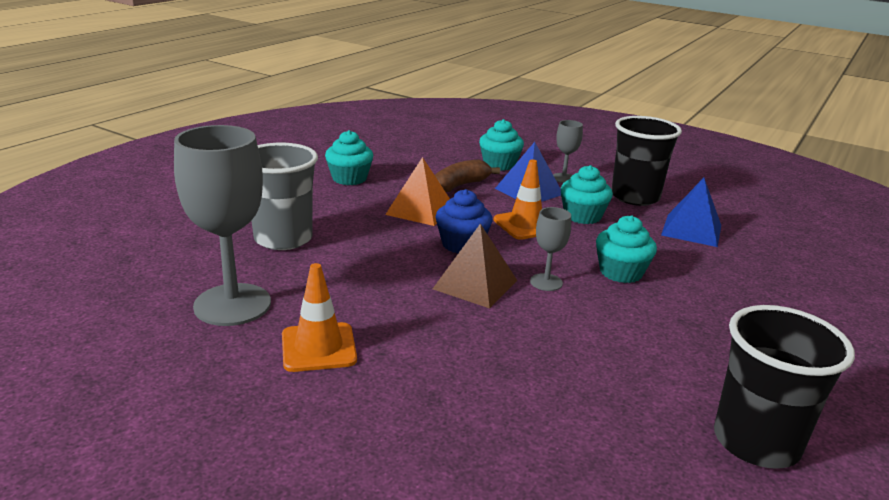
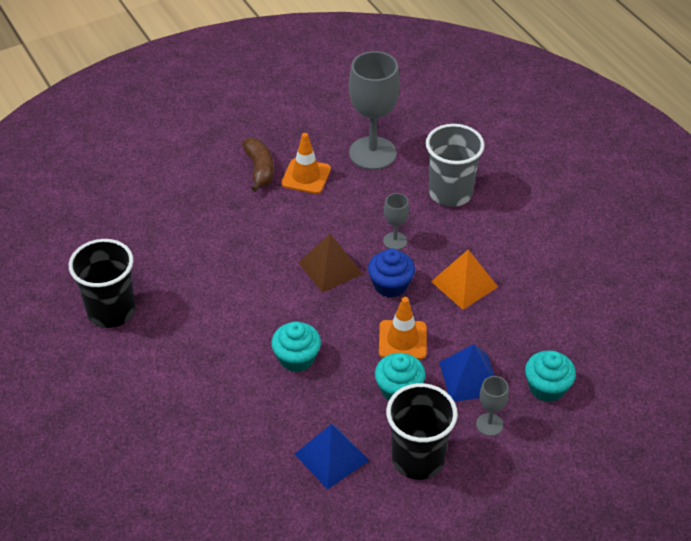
camera: 120 degrees right, 20 degrees up
(349, 178) = (552, 261): turquoise cupcake -> none
(460, 185) = (505, 332): brown banana -> brown banana (259, 169)
(546, 282) = (310, 307): grey goblet -> grey goblet (395, 241)

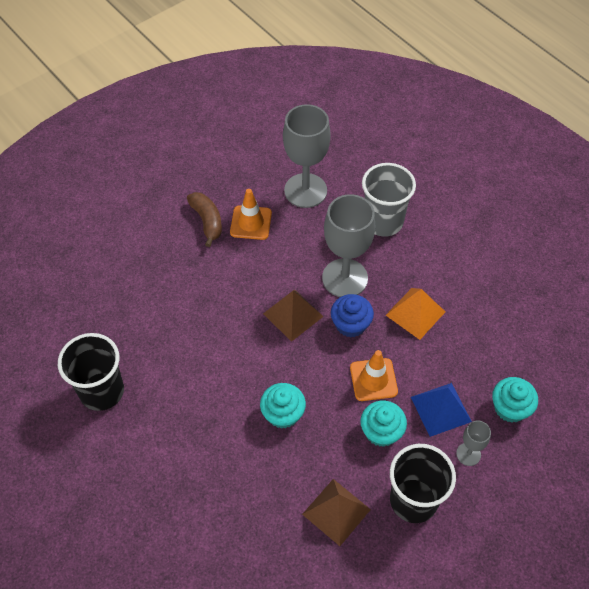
camera: 10 degrees left, 10 degrees up
(331, 457) = (336, 512): blue pyramid -> brown pyramid
(395, 241) = (345, 278): grey goblet -> grey goblet, size x2.10

